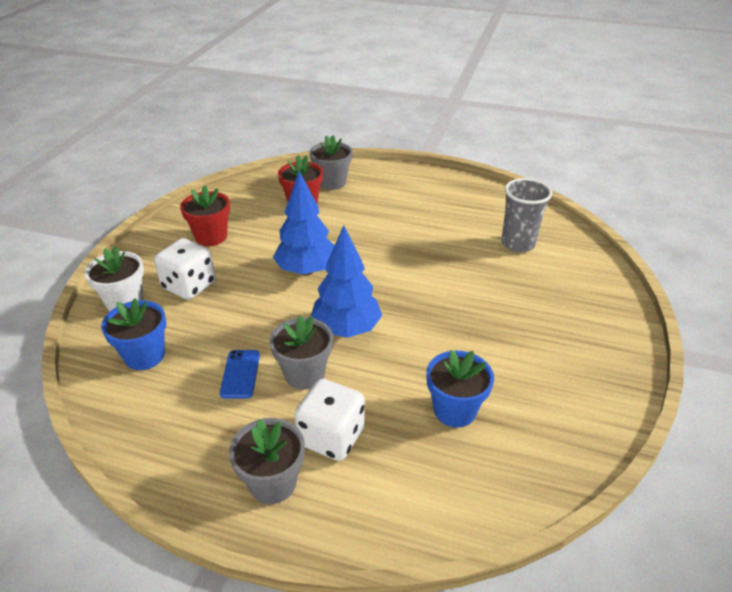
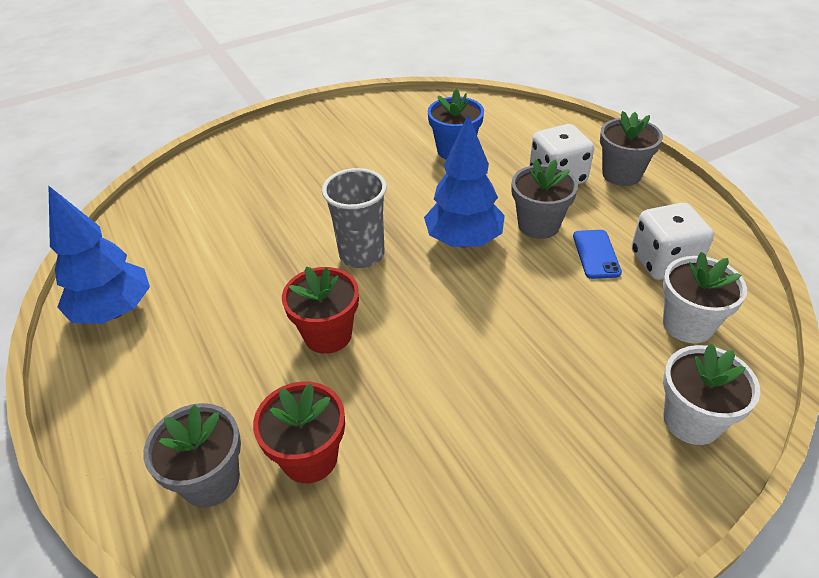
camera: 135 degrees left, 5 degrees up
(145, 356) = (687, 324): blue flower pot -> white flower pot
(189, 286) = (590, 395): white dice -> white dice (663, 262)
(211, 237) = (503, 478): red flower pot -> red flower pot (328, 335)
(240, 374) = (596, 254): blue phone -> blue phone turned 45 degrees counterclockwise
(306, 270) = (431, 328): blue tree -> blue tree (114, 311)
(518, 244) = (197, 227): grey cup -> grey cup (362, 255)

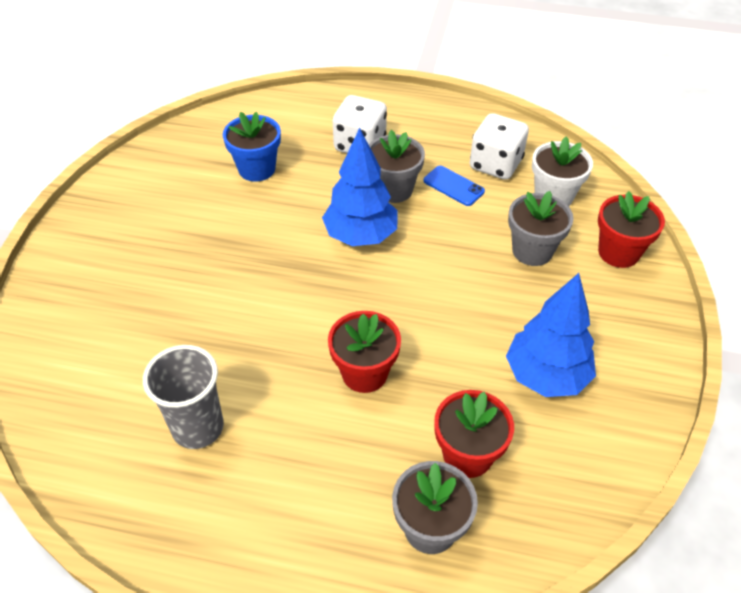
camera: 50 degrees left, 5 degrees up
(114, 311) = (166, 503): blue tree -> blue tree (546, 376)
(362, 255) = (304, 299): grey cup -> grey cup (198, 427)
(621, 174) = (397, 116): grey flower pot -> grey flower pot (532, 251)
(691, 421) = (618, 252): white flower pot -> red flower pot

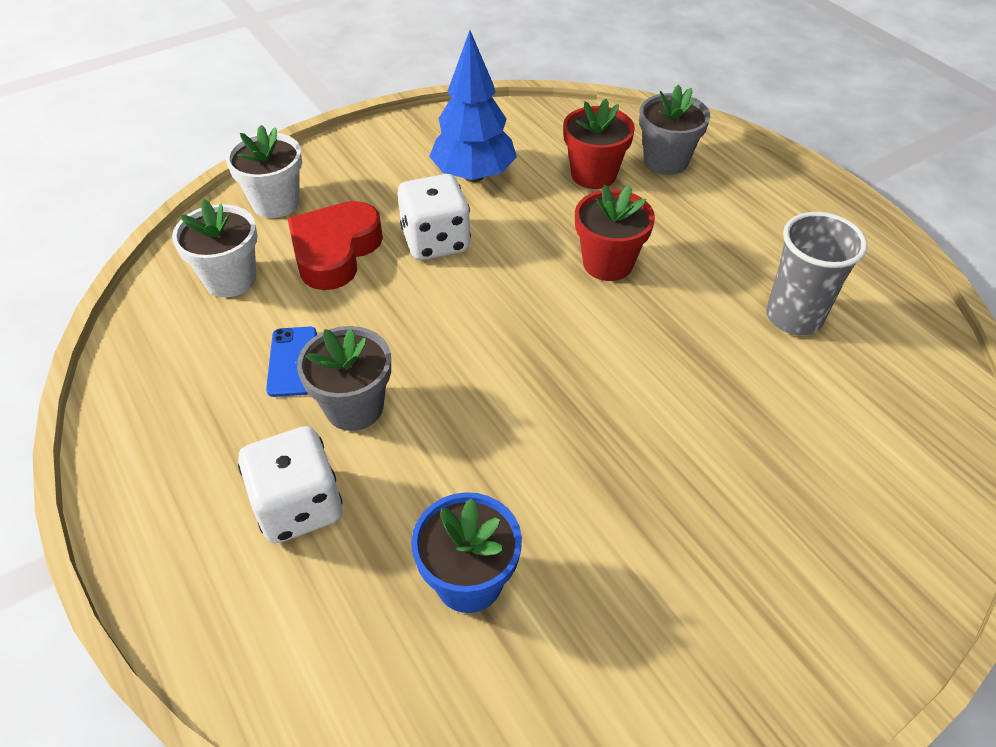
camera: 135 degrees left, 0 degrees up
(361, 236) = (461, 380): blue tree -> none
(495, 164) = (213, 351): white dice -> white dice (436, 241)
(532, 251) = (335, 251): grey flower pot -> red heart
(618, 252) = (276, 203): red flower pot -> white flower pot

